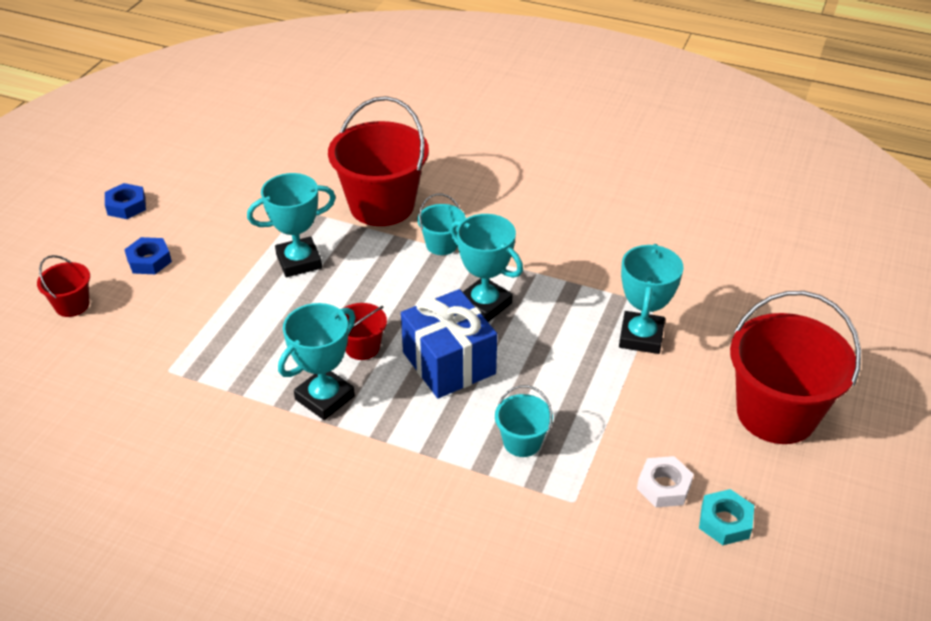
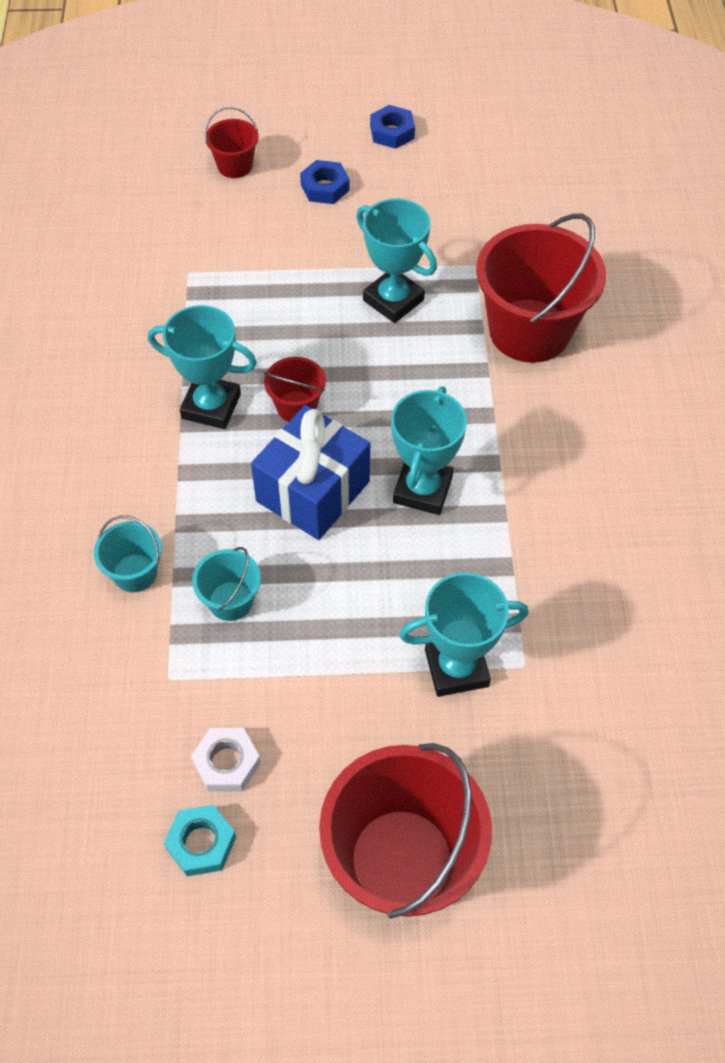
camera: 65 degrees right, 15 degrees up
(442, 244) = (498, 412): turquoise bucket -> turquoise bucket (135, 573)

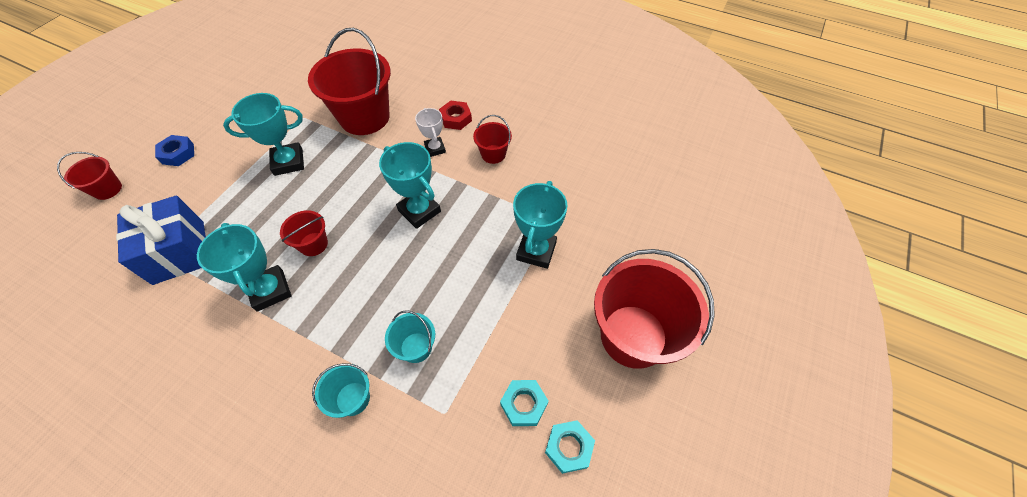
camera: 60 degrees left, 0 degrees up
(211, 406) = (270, 290): turquoise trophy -> turquoise trophy turned 75 degrees counterclockwise
(227, 763) = (524, 404): white nut -> turquoise nut
(313, 491) = (377, 264): blue gift -> blue gift (179, 252)
(392, 132) = (178, 106): blue nut -> none
(539, 446) = (435, 149): none -> white trophy
(586, 524) = (493, 154): none -> red bucket
(616, 439) = (456, 118): none -> red nut

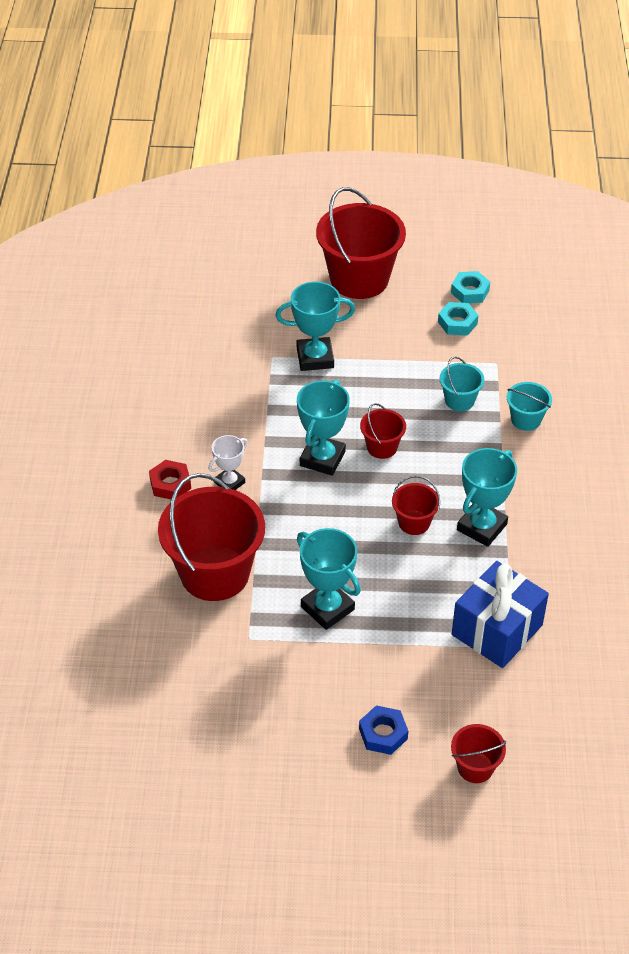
camera: 115 degrees left, 10 degrees down
(493, 154) = (210, 430): red bucket -> red bucket (382, 447)

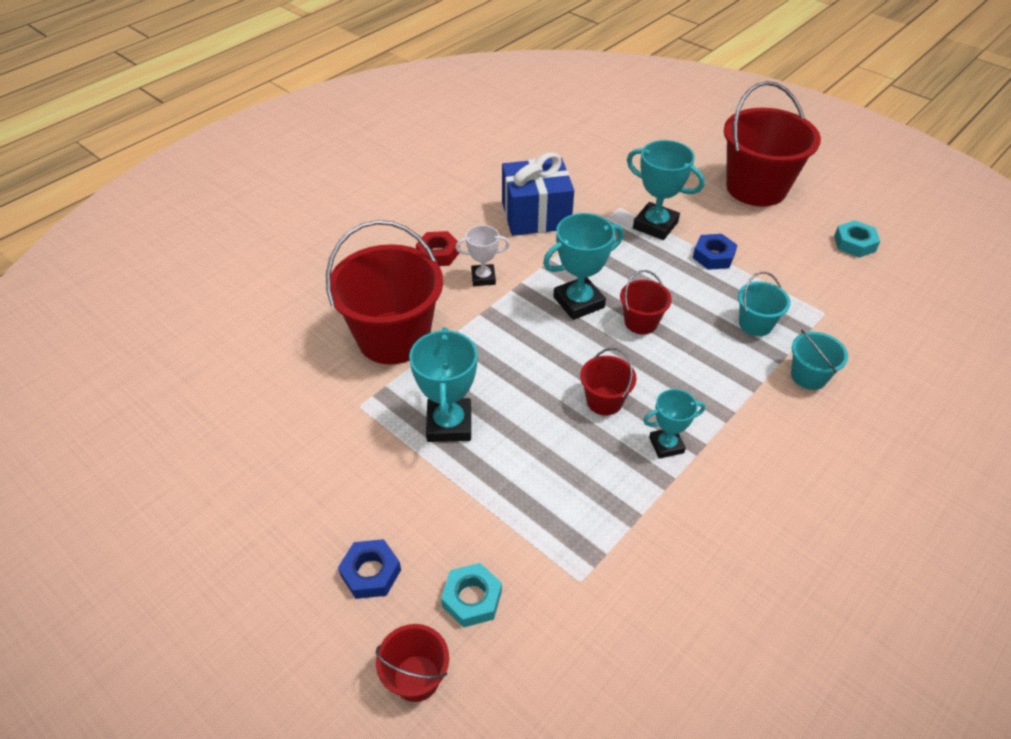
camera: 40 degrees right, 0 degrees up
(382, 361) = (713, 256): none -> blue nut
(457, 323) = (817, 262): turquoise nut -> turquoise nut (472, 598)
(482, 527) = (666, 445): turquoise trophy -> turquoise trophy, size x0.61
(497, 630) = (582, 553): blue gift -> blue gift (536, 215)

